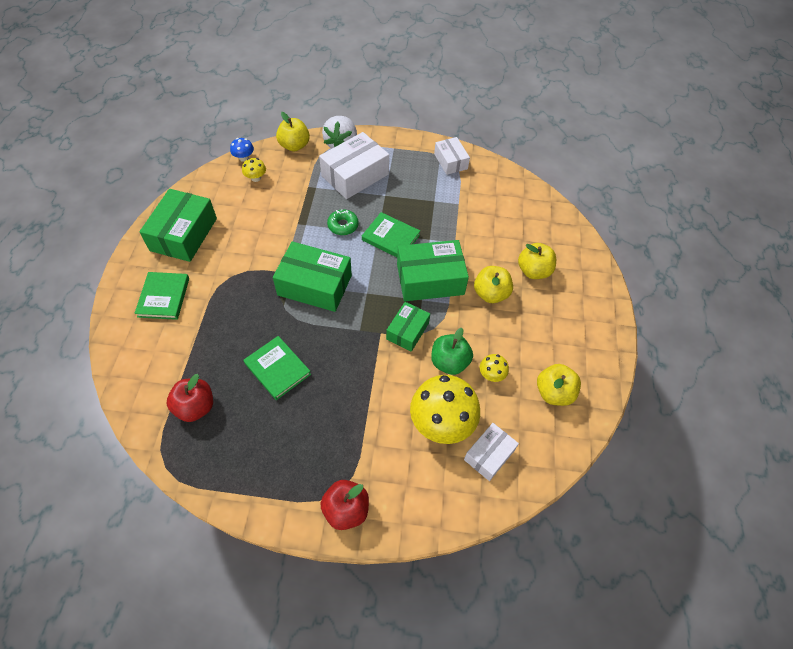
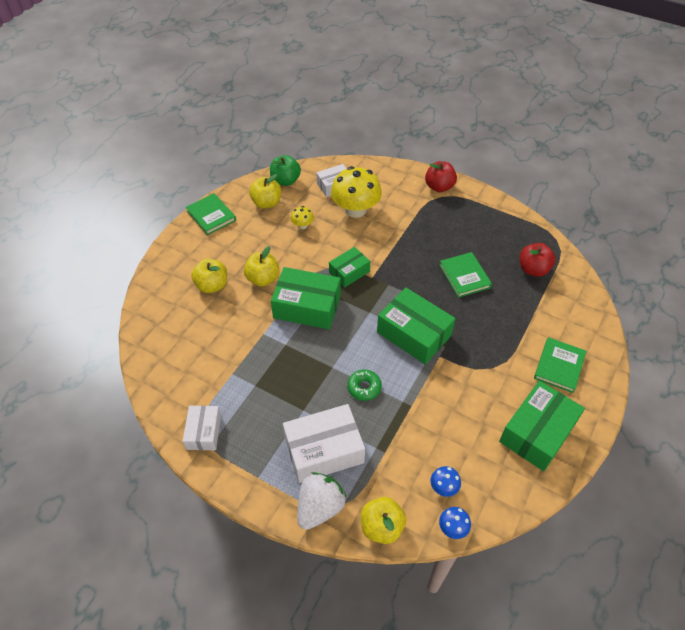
camera: 155 degrees left, 5 degrees down
(256, 178) = (443, 487): yellow mushroom -> blue mushroom
(390, 237) = (322, 358): green book -> green book (211, 216)
(449, 362) = (328, 242): green apple -> green apple (285, 181)

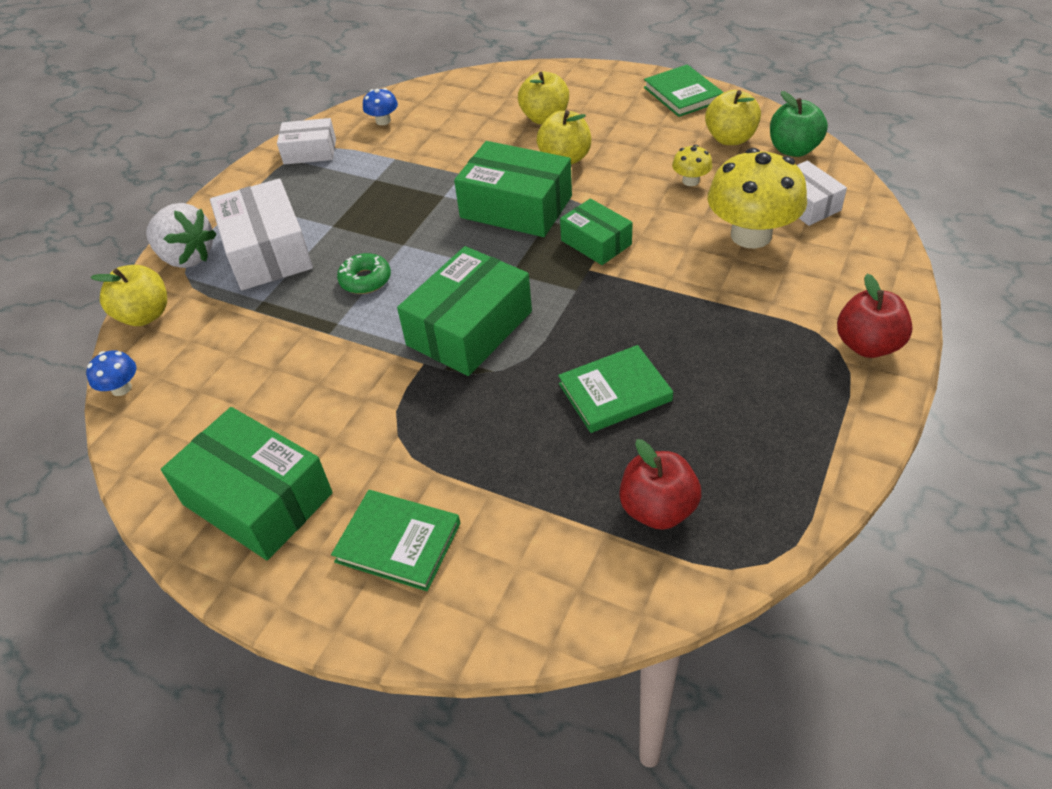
camera: 90 degrees right, 5 degrees down
(211, 216) = (683, 94): green book -> green book turned 75 degrees counterclockwise
(307, 306) = (516, 207): green box -> green box turned 75 degrees counterclockwise
(443, 487) = (185, 376): blue mushroom -> blue mushroom (383, 121)

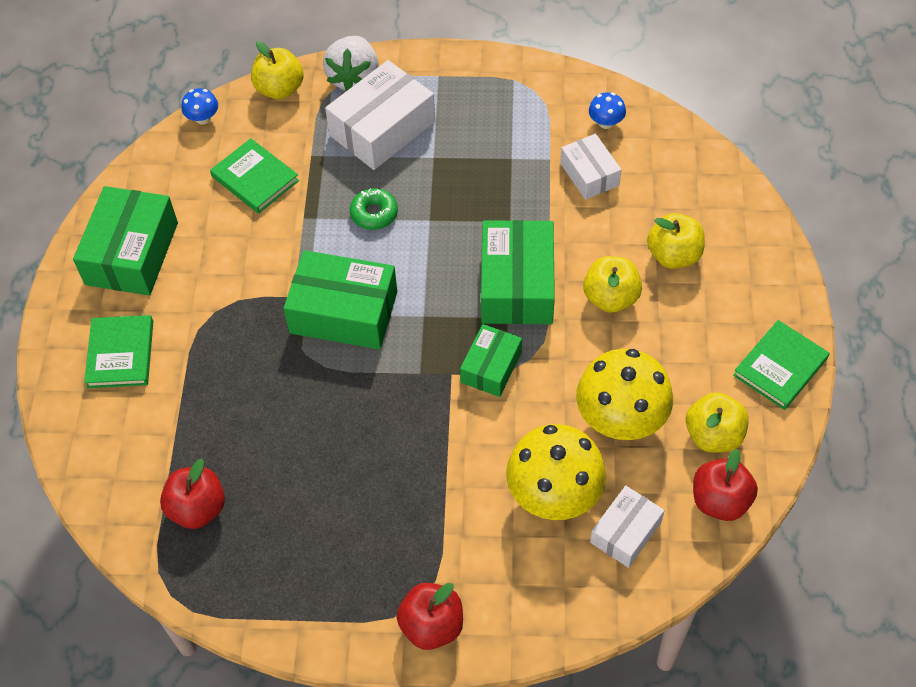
camera: 65 degrees right, 10 degrees up
(310, 151) = (531, 89): white box -> white box (589, 174)
(615, 392) = (307, 442): green book -> green book (255, 179)
(690, 181) = (621, 418): yellow mushroom -> yellow mushroom, size x2.23
(793, 149) = (720, 501): green apple -> red apple

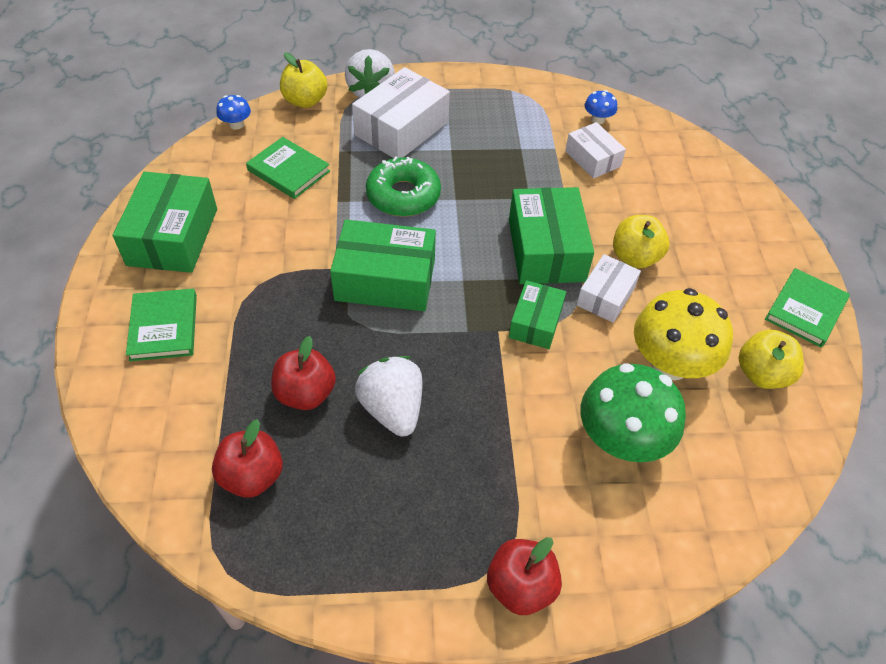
camera: 10 degrees left, 5 degrees down
(335, 450) = (392, 409): none -> white strawberry
(374, 213) = (403, 195): green donut -> green donut, size x1.66
(554, 494) = (621, 439): yellow mushroom -> green mushroom
(625, 532) = (701, 473): white box -> white box (606, 296)
(673, 255) = (683, 220): yellow apple -> none
(720, 501) = (785, 436): red apple -> red apple (305, 393)

